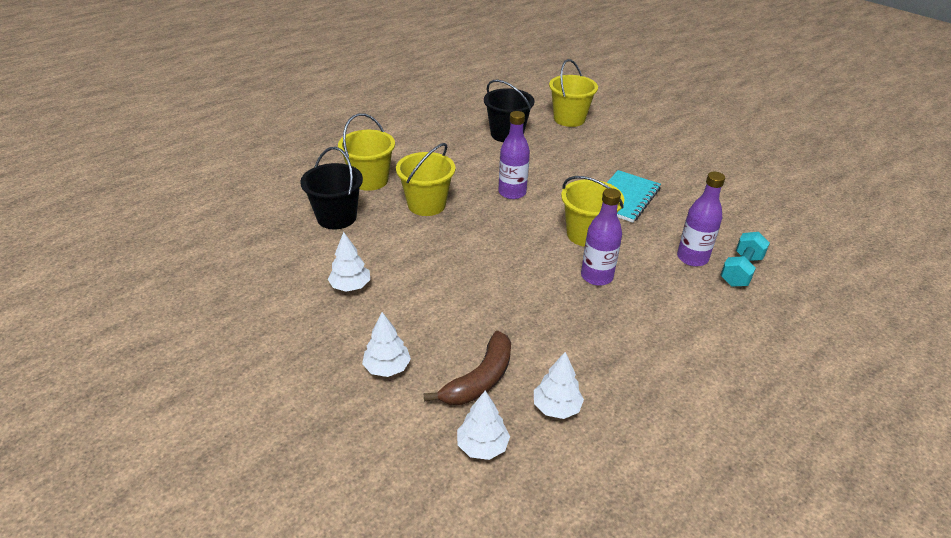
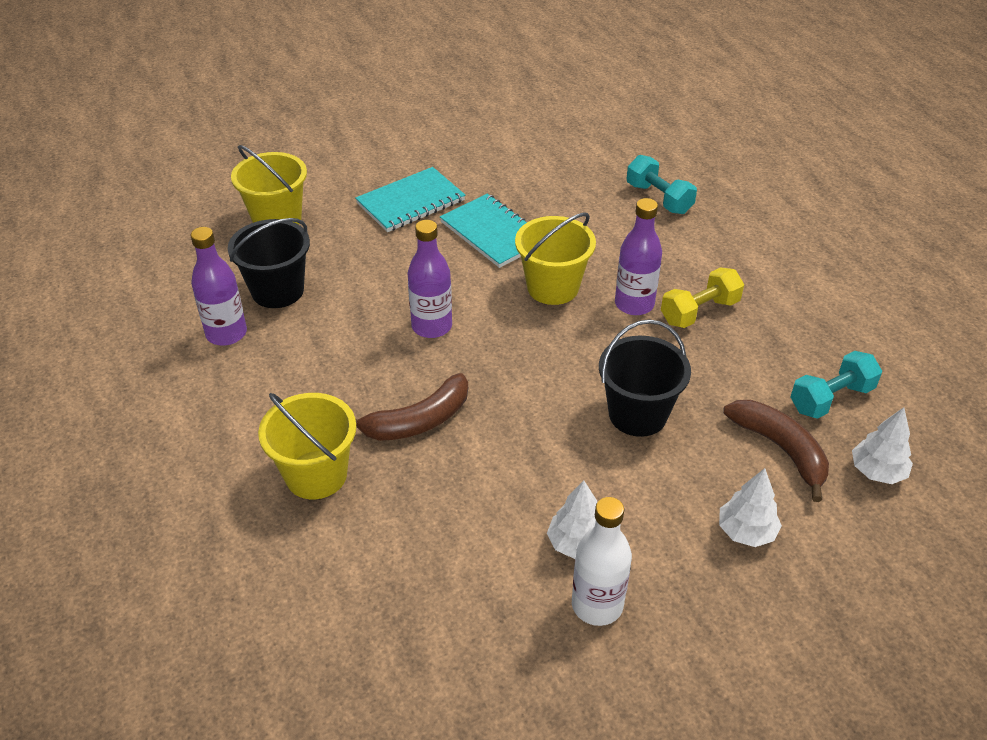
camera: 70 degrees left, 5 degrees up
(303, 303) = (597, 605): none -> white bottle
(336, 217) = (401, 534): black bucket -> black bucket (637, 414)
(426, 205) = (418, 421): yellow bucket -> brown banana
(556, 407) = (831, 398): white tree -> turquoise dumbbell
(613, 313) = (699, 312): none -> yellow dumbbell
(627, 159) = (411, 202): none -> turquoise notebook
(692, 258) = (627, 223): purple bottle -> purple bottle (226, 334)

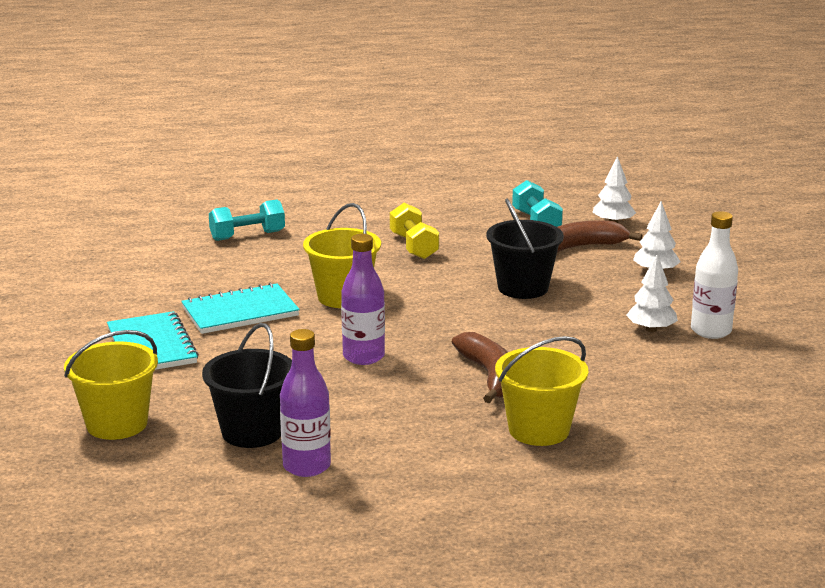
camera: 75 degrees left, 20 degrees down
(634, 304) = (388, 268): purple bottle -> none

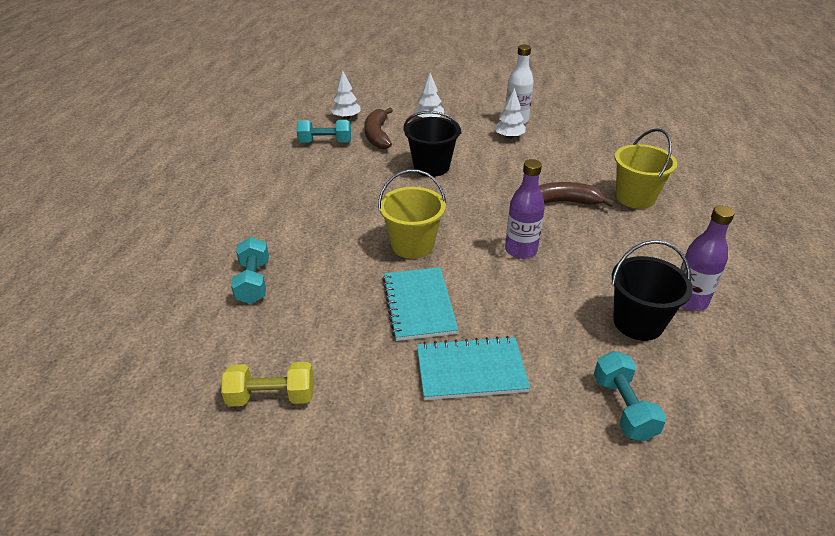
camera: 75 degrees left, 15 degrees up
(117, 424) = (623, 407): yellow bucket -> turquoise dumbbell
(414, 246) = (335, 198): yellow dumbbell -> yellow dumbbell (272, 396)

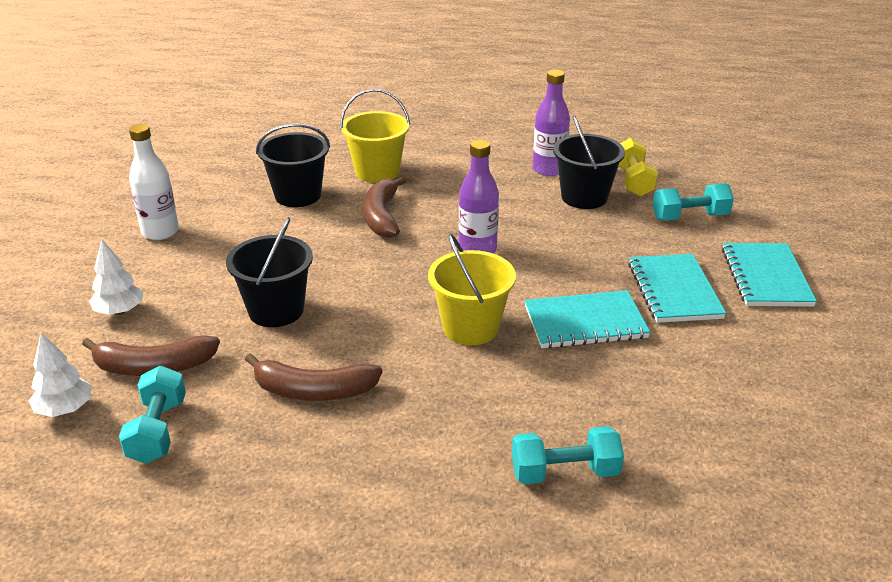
camera: 90 degrees left, 5 degrees down
(272, 396) = (760, 427): yellow dumbbell -> yellow dumbbell (633, 181)
(350, 185) = (313, 391): none -> brown banana
(504, 455) = (765, 277): none -> turquoise notebook
(509, 137) = (208, 241): white tree -> none
(581, 164) = (298, 195): none -> black bucket

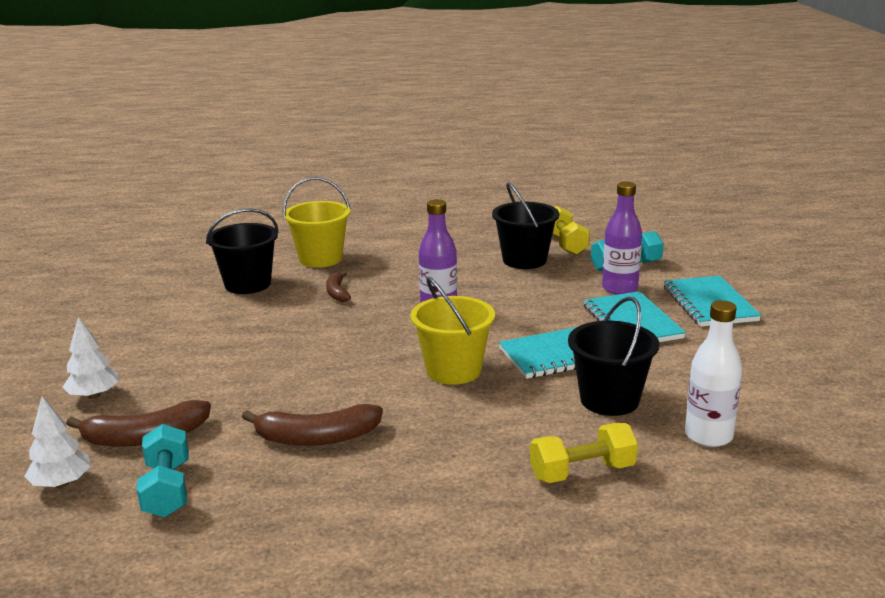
camera: 10 degrees left, 10 degrees down
(160, 232) = (115, 326): white bottle -> white bottle (708, 436)
(276, 310) = (257, 377): black bucket -> black bucket (609, 400)
(382, 216) = (337, 293): brown banana -> brown banana, size x0.59
(549, 169) = (484, 242): purple bottle -> purple bottle (620, 288)
(565, 472) = (582, 472): turquoise dumbbell -> yellow dumbbell

